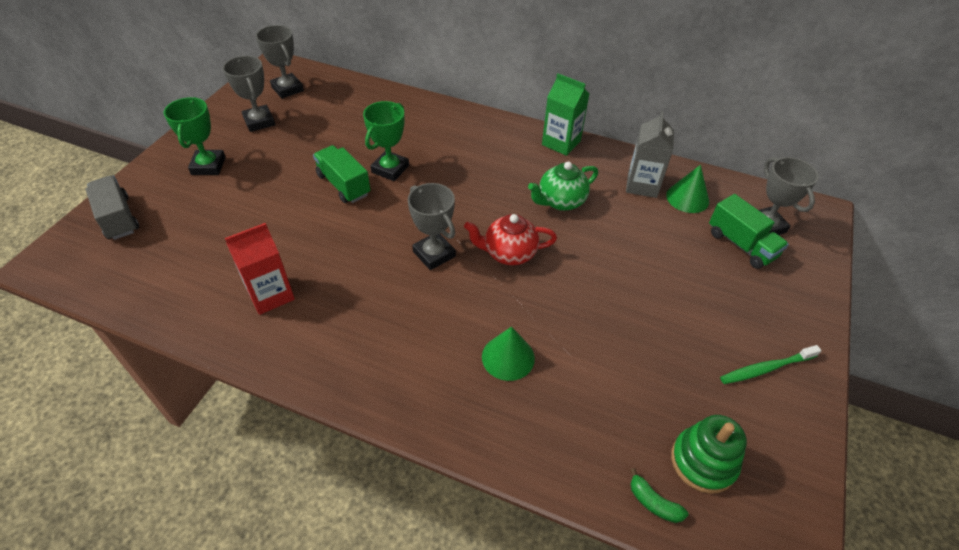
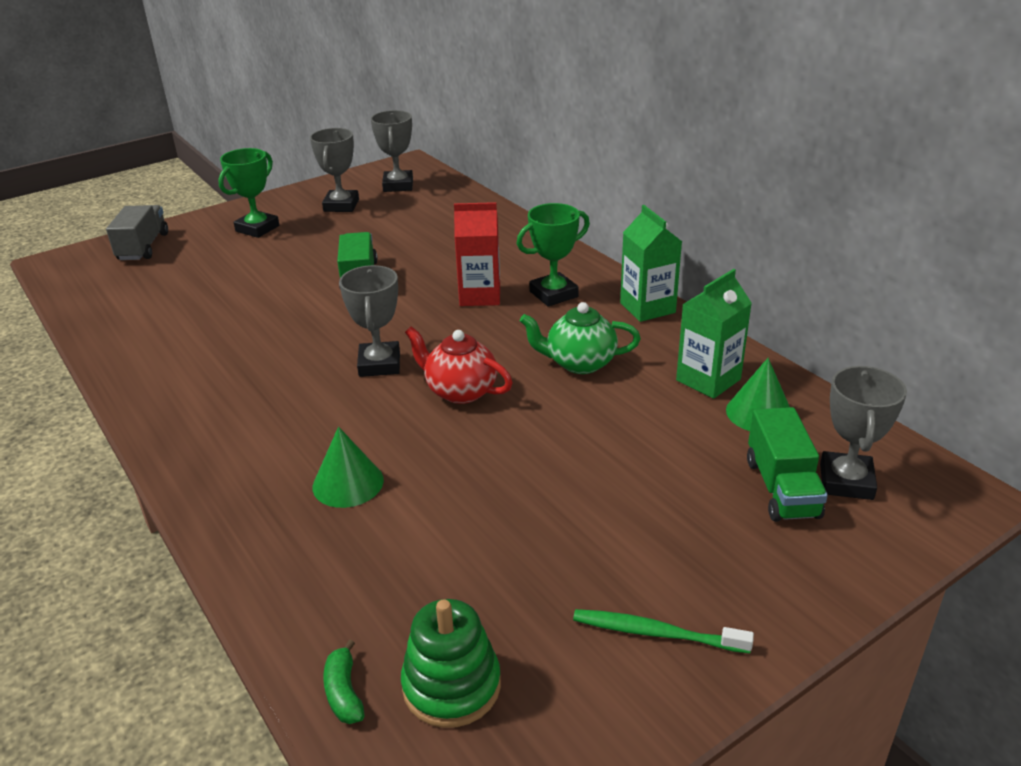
camera: 35 degrees right, 15 degrees down
(270, 295) = (192, 344): red carton -> red carton (480, 296)
(390, 169) = (421, 278): green trophy -> green trophy (553, 294)
(642, 185) = (708, 380): grey carton -> green carton

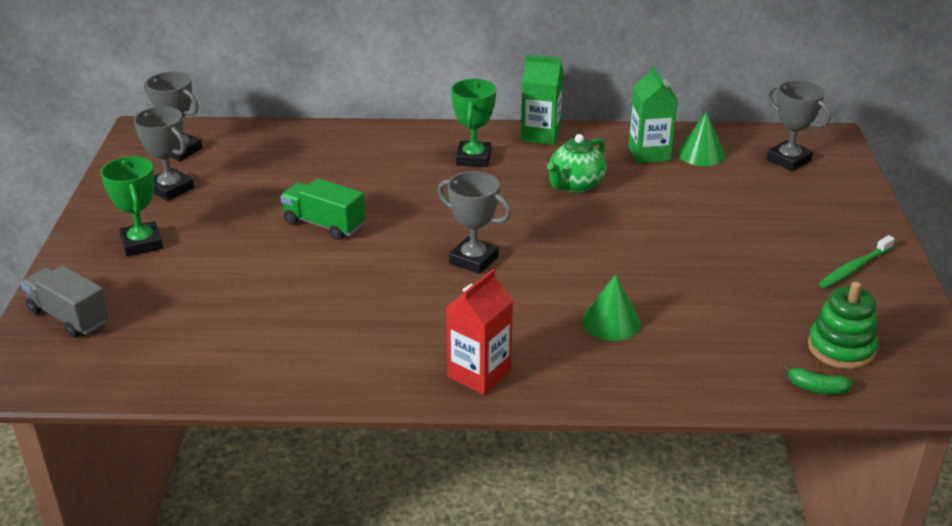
camera: 55 degrees left, 0 degrees up
(460, 391) = (552, 240): red teapot -> none
(480, 296) = (433, 186): red carton -> red carton (479, 374)
(781, 488) = (775, 180): green truck -> none

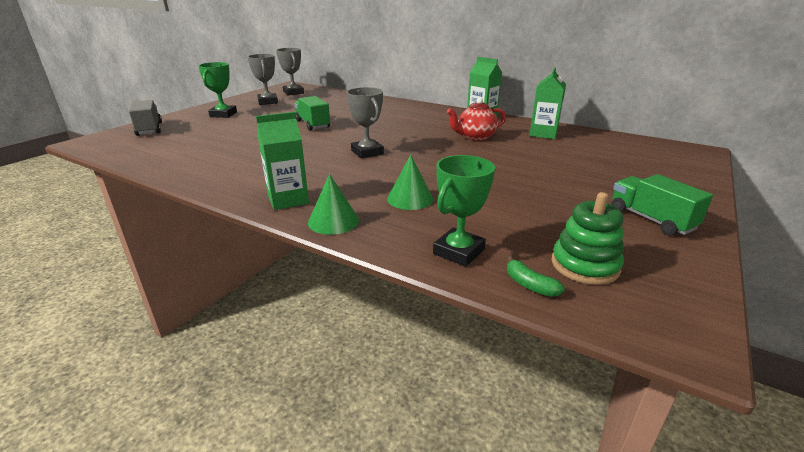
camera: 30 degrees right, 5 degrees down
(473, 158) = (429, 117): green trophy -> green trophy (458, 251)
(479, 374) = (288, 199): red carton -> green carton
(575, 185) = (475, 137): green teapot -> red teapot
(701, 154) = (581, 140): green cone -> green cone (333, 221)
(788, 160) = (649, 154): grey trophy -> none
(854, 268) = (651, 219): green toothbrush -> green truck

